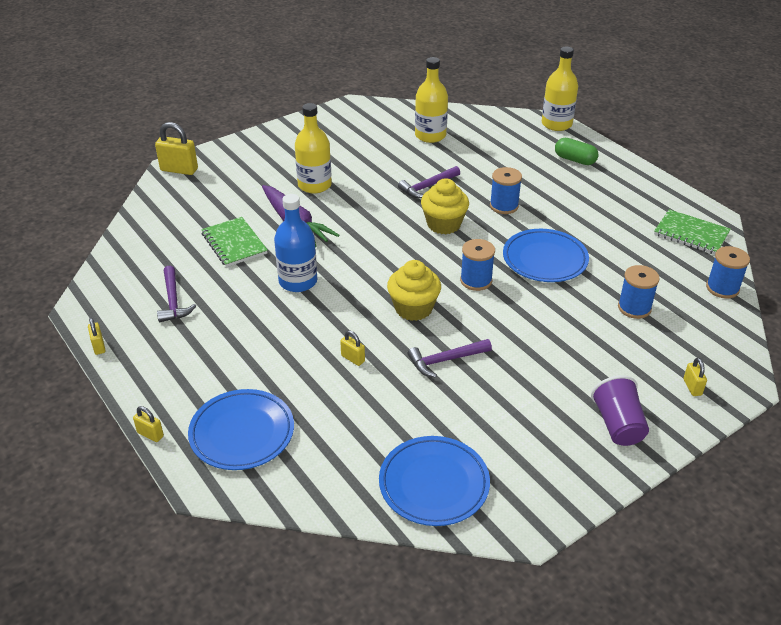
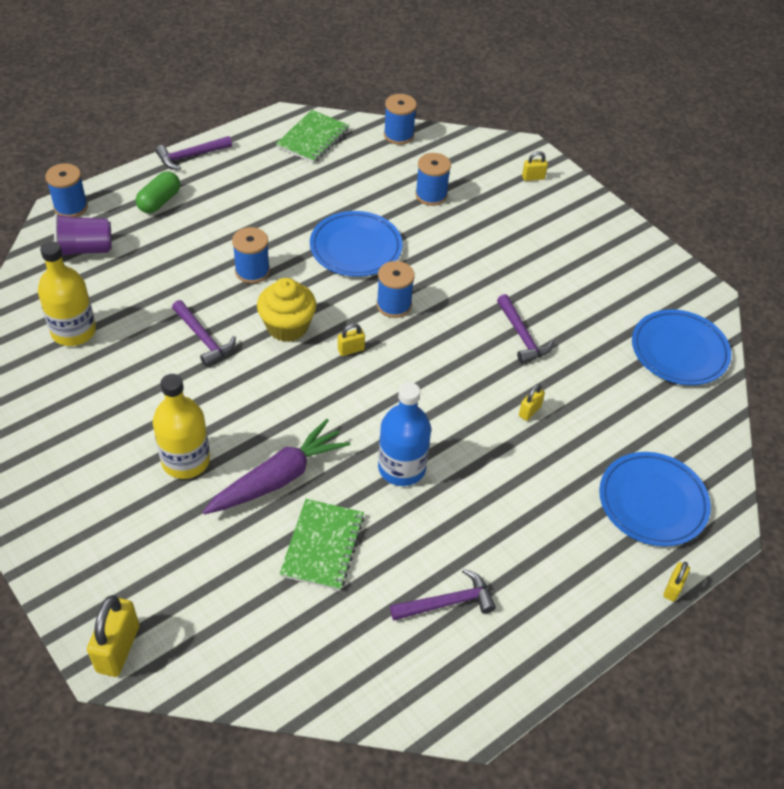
camera: 95 degrees left, 10 degrees up
(99, 346) = (543, 676): yellow padlock -> yellow padlock (351, 350)
(234, 243) = (323, 546): green notebook -> green notebook turned 45 degrees counterclockwise
(413, 308) = (444, 359): yellow cupcake -> none
(556, 124) = (71, 207): yellow bottle -> blue spool
(618, 425) = (586, 228): purple cup -> purple cup (85, 249)
(637, 171) = (190, 156): none -> purple hammer

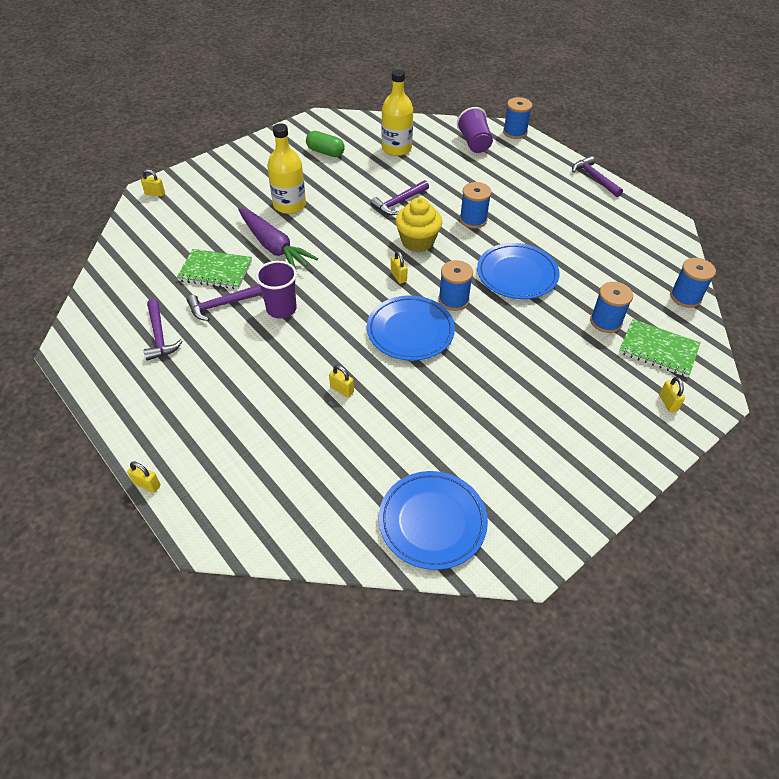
camera: 90 degrees right, 0 degrees up
(118, 648) = (155, 193): yellow padlock -> yellow padlock, size x0.53
(159, 201) = (535, 169): green capsule -> green capsule (325, 152)
(313, 138) = (651, 242): green notebook -> green notebook (658, 350)
(401, 468) = (281, 309): blue bottle -> purple cup
(522, 336) = (432, 387): purple hammer -> purple hammer (221, 305)
(652, 502) = (239, 477): blue plate -> blue plate (410, 331)

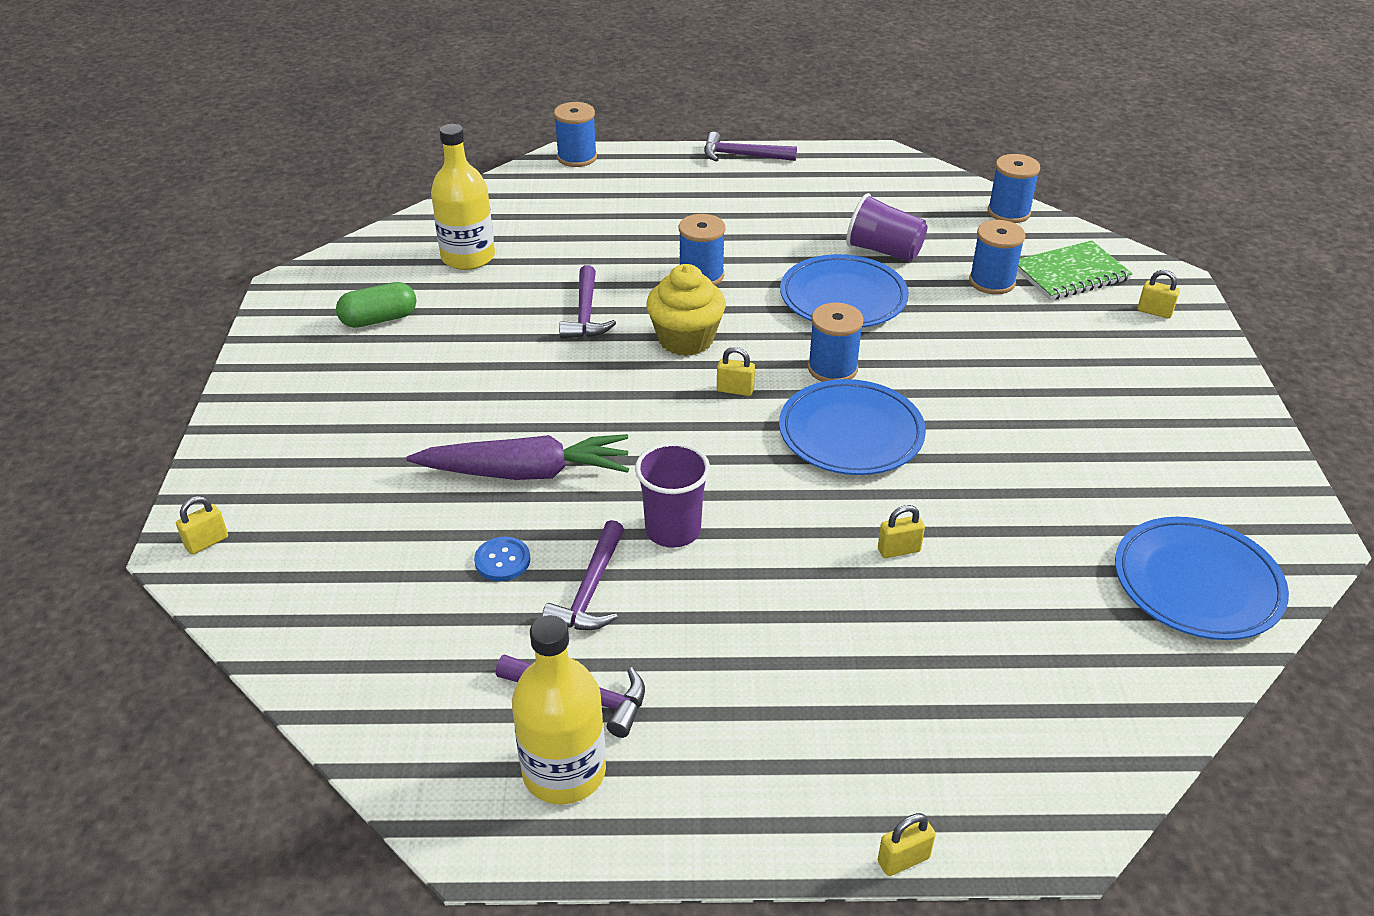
camera: 50 degrees left, 10 degrees down
(215, 271) = (502, 560): green notebook -> blue button
(289, 205) = (450, 411): yellow bottle -> yellow bottle (564, 772)
(474, 143) = (552, 195): purple cup -> purple cup (884, 251)

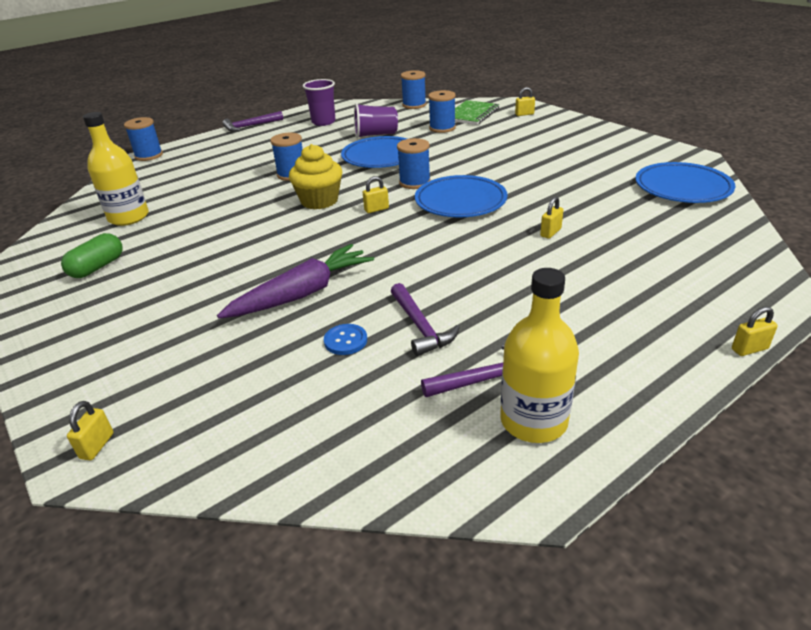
camera: 35 degrees left, 5 degrees down
(585, 313) = (243, 213): purple hammer -> none
(673, 530) = (428, 278): purple cup -> purple cup (323, 122)
(903, 860) = (749, 349): yellow padlock -> yellow padlock turned 45 degrees clockwise

